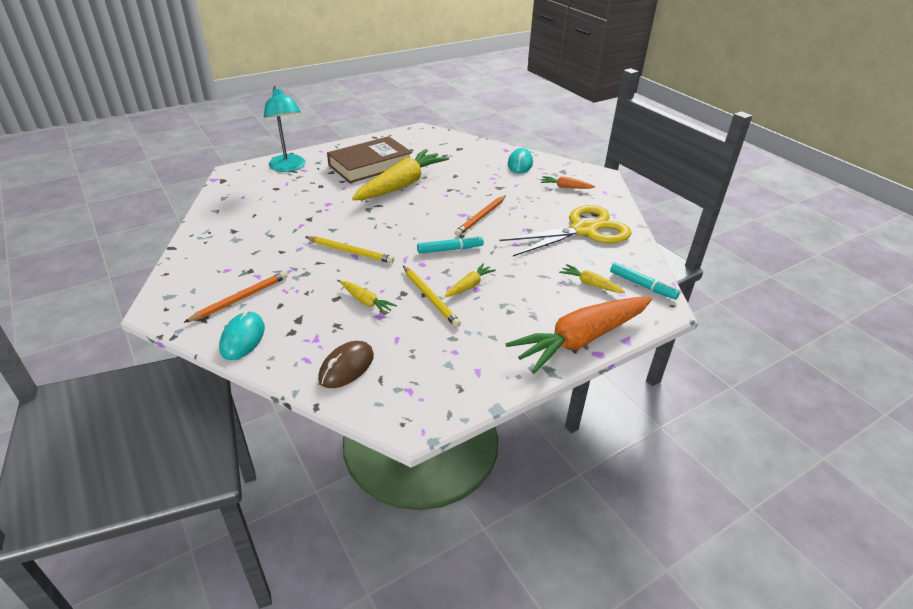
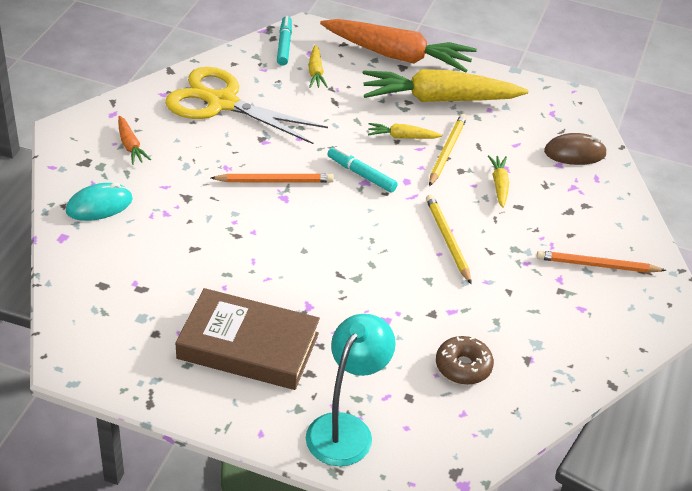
camera: 130 degrees left, 5 degrees up
(243, 338) = (627, 227): turquoise mouse -> none
(264, 210) = (463, 367): none -> brown donut
(401, 185) = (270, 282): yellow carrot -> yellow carrot (439, 99)

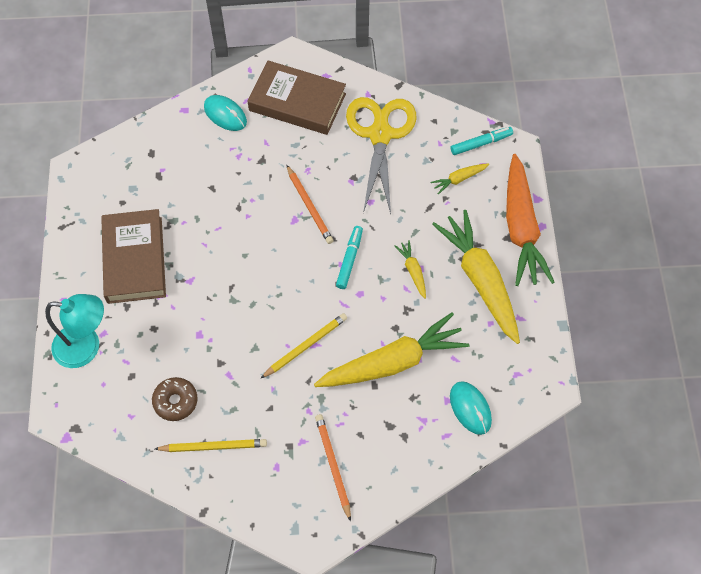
camera: 70 degrees right, 20 degrees up
(130, 146) = (297, 102): orange carrot -> brown book
(447, 151) = (413, 309): yellow pencil -> yellow pencil (213, 446)
(499, 185) = (393, 362): yellow carrot -> yellow carrot, size x2.31
(575, 153) = (470, 408): brown mouse -> turquoise mouse

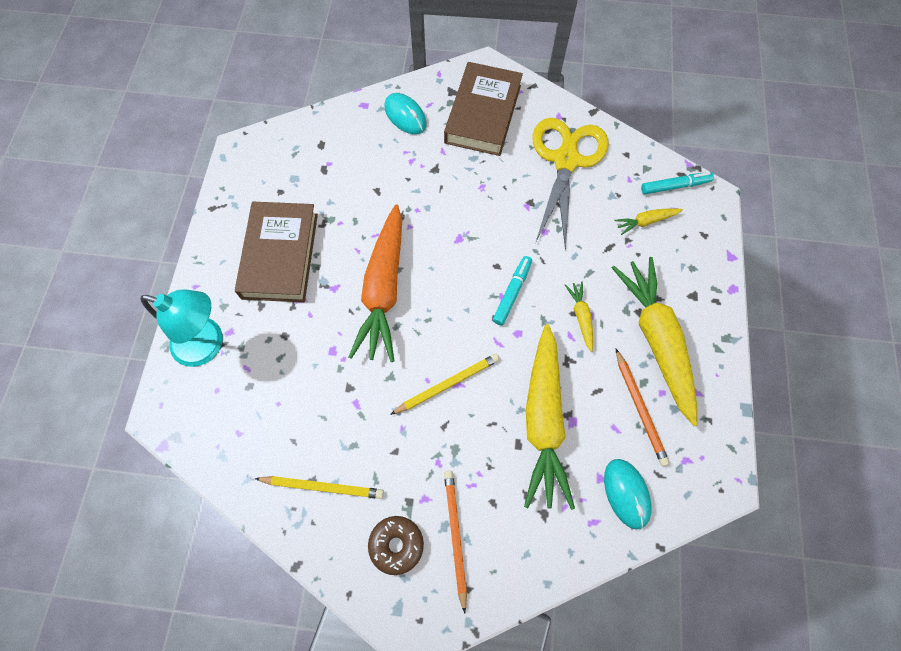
camera: 10 degrees right, 5 degrees up
(175, 401) = (291, 424): brown donut -> brown donut (396, 545)
(297, 102) = (483, 114): brown book -> brown book turned 75 degrees clockwise
(309, 206) = (477, 226): orange pencil -> orange pencil (639, 408)
(393, 362) = (543, 420): yellow carrot -> yellow carrot turned 105 degrees clockwise
(521, 228) = (710, 287): orange carrot -> orange carrot (383, 290)

